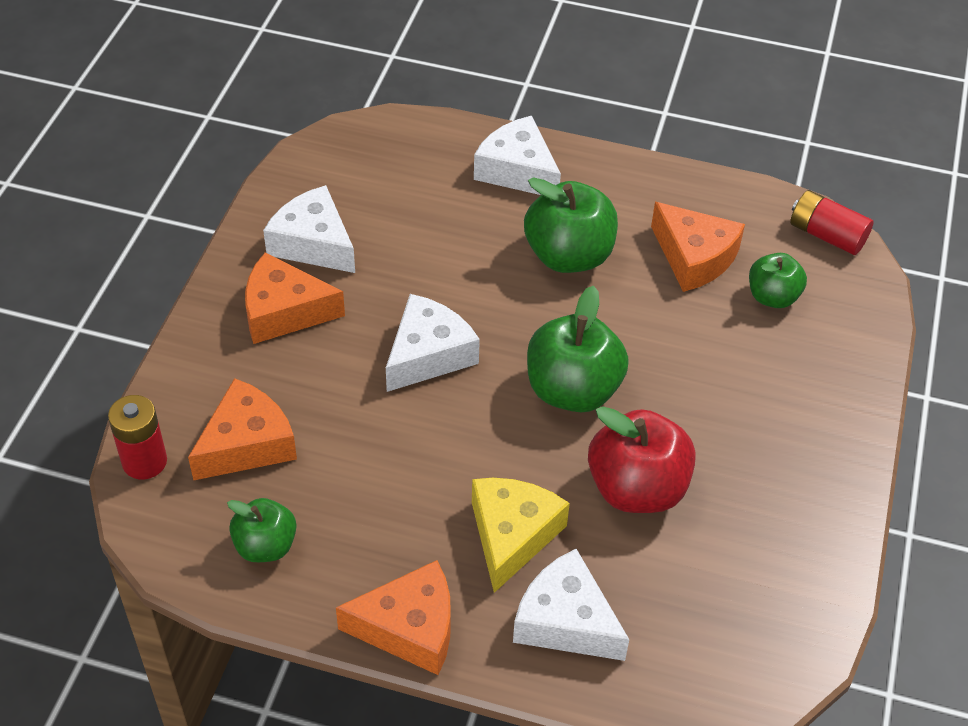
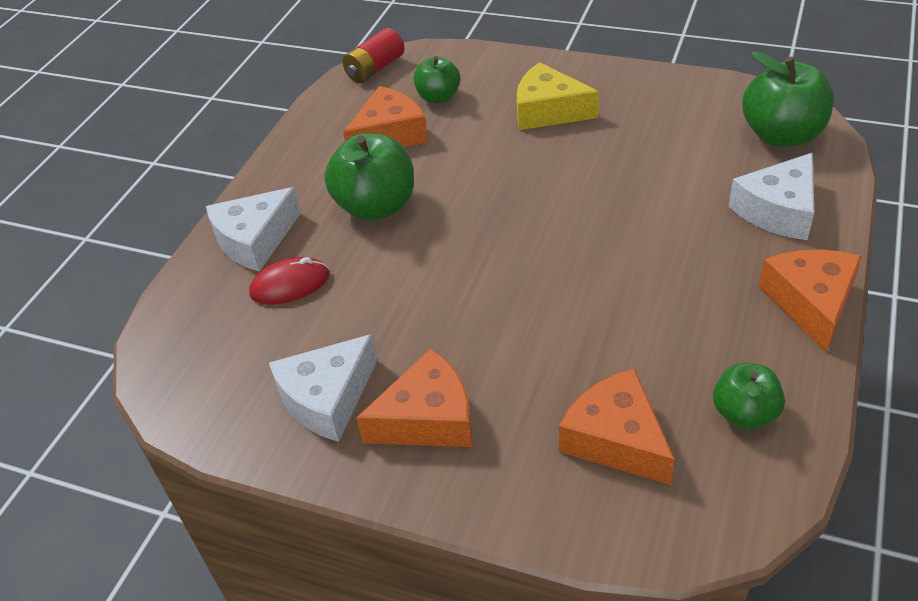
camera: 80 degrees left, 5 degrees down
(144, 461) = (650, 536): red battery -> none
(284, 311) = (427, 419): orange cheese -> orange cheese turned 120 degrees counterclockwise
(428, 354) = (494, 299): white cheese -> none
(455, 203) = (290, 284): none -> red mouse
(512, 535) = (699, 241): yellow cheese -> yellow cheese (548, 111)
(572, 390) = (537, 205): green apple -> green apple (781, 135)
(637, 488) = (640, 171): red apple -> none

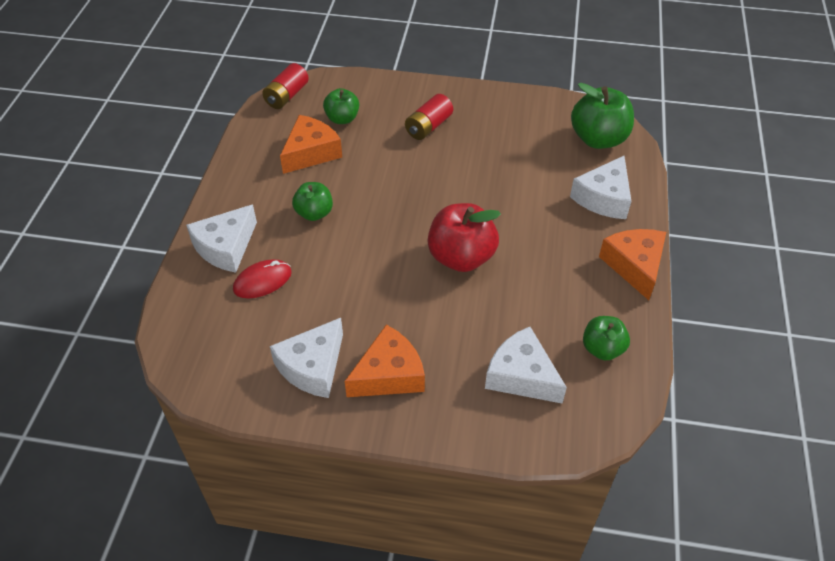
camera: 15 degrees left, 5 degrees up
(376, 206) = (314, 213): green apple -> green apple, size x0.60
(548, 111) = (428, 127): yellow cheese -> red battery
(560, 274) = (461, 257): none -> red apple
(616, 439) = (521, 375): orange cheese -> white cheese

